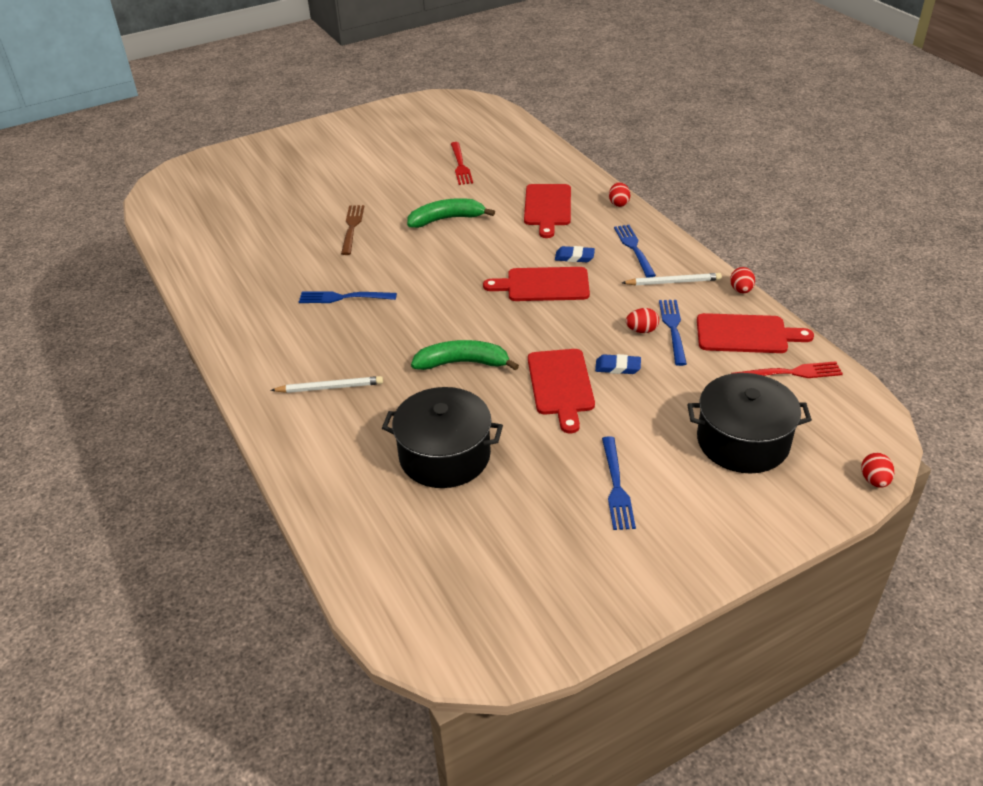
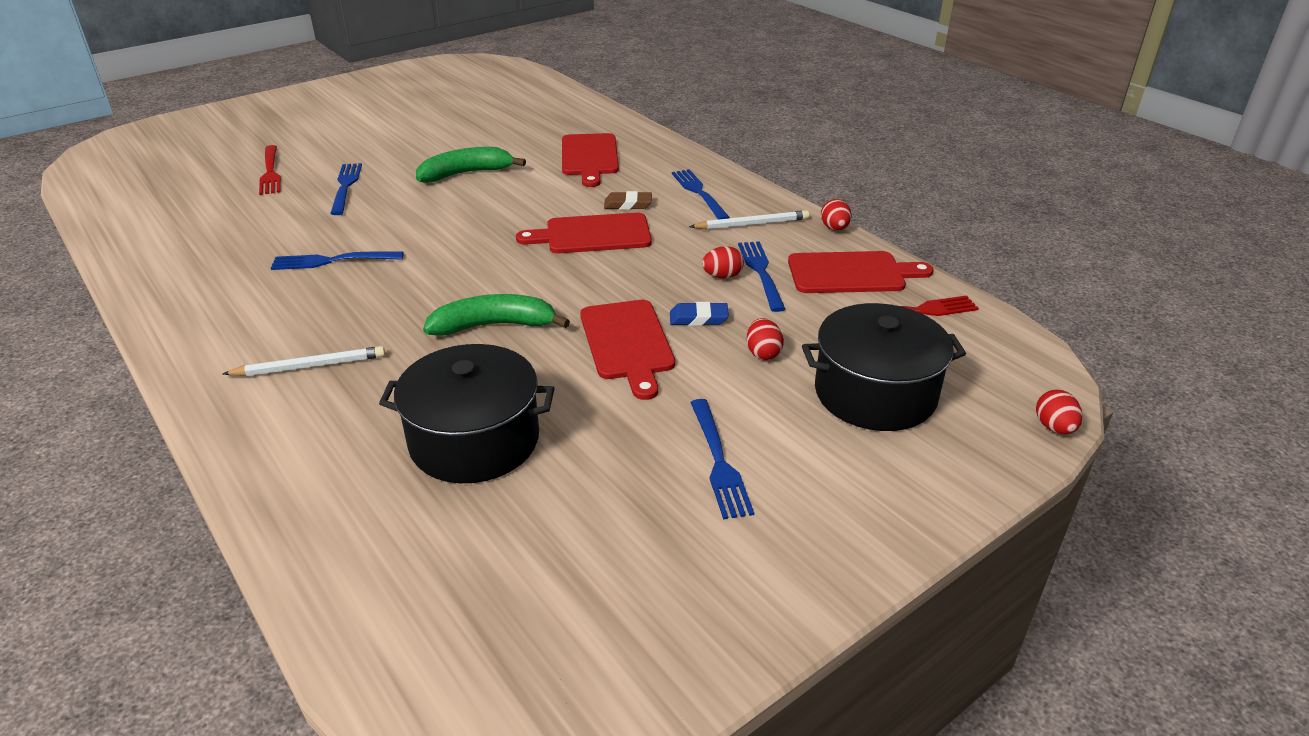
camera: 10 degrees left, 5 degrees down
(352, 227) = (345, 187): brown fork -> blue fork
(460, 165) = (481, 121): red fork -> red fork (270, 172)
(574, 257) = (628, 204): blue eraser -> brown eraser
(619, 203) = (674, 150): red egg -> red egg (763, 353)

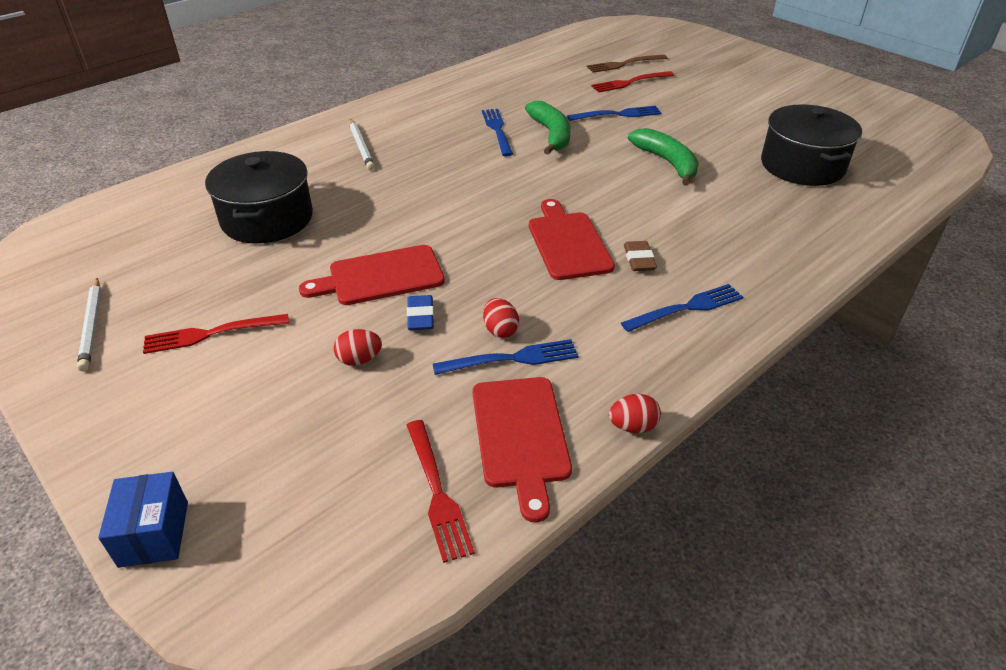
camera: 85 degrees right, 5 degrees up
(217, 170) = (624, 64): none -> brown fork
(495, 326) = (408, 209): green banana -> green banana (551, 135)
(590, 157) = (741, 226): red cutting board -> none
(719, 461) = (211, 334): blue fork -> red fork
(752, 224) = (622, 351): white pencil -> white pencil (92, 326)
(875, 393) = (283, 440): black pot -> black pot (802, 165)
(999, 460) = (154, 534): none -> blue box
(1054, 427) = (190, 600): red egg -> none

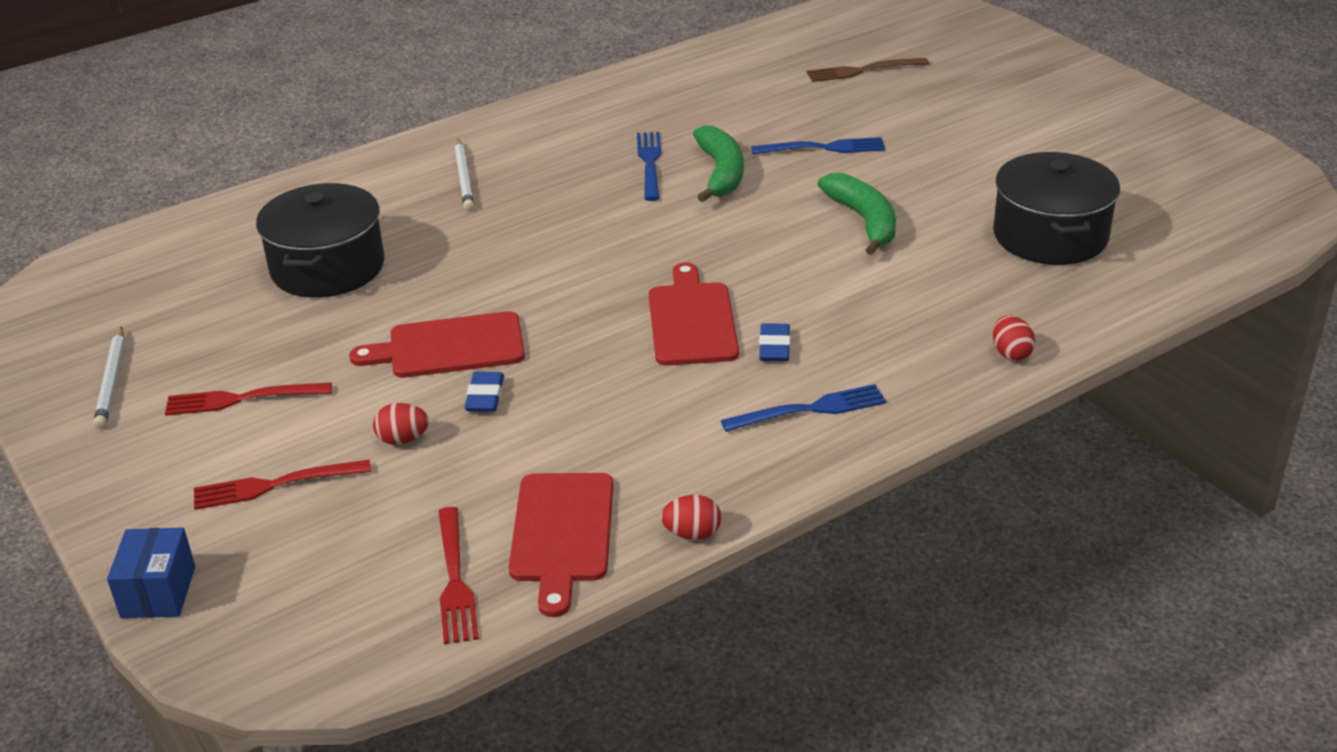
camera: 10 degrees right, 5 degrees down
(500, 330) = (574, 419): red egg -> red egg (1011, 353)
(511, 359) = (577, 451): blue fork -> none
(630, 82) = (860, 100): red fork -> red fork (275, 485)
(639, 259) = (774, 347): brown eraser -> blue eraser

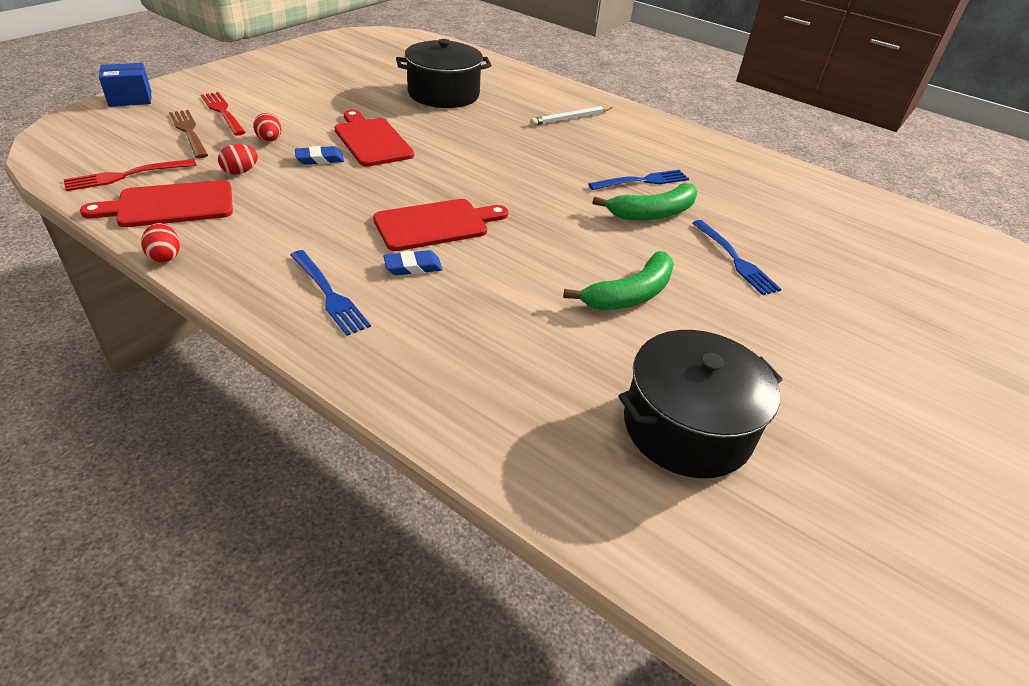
camera: 65 degrees right, 5 degrees up
(112, 381) = (313, 60): white pencil -> none
(242, 399) = (303, 92): red fork -> none
(863, 70) = (894, 268): brown fork -> brown fork (189, 132)
(1011, 353) = (448, 412): red egg -> red egg (240, 172)

